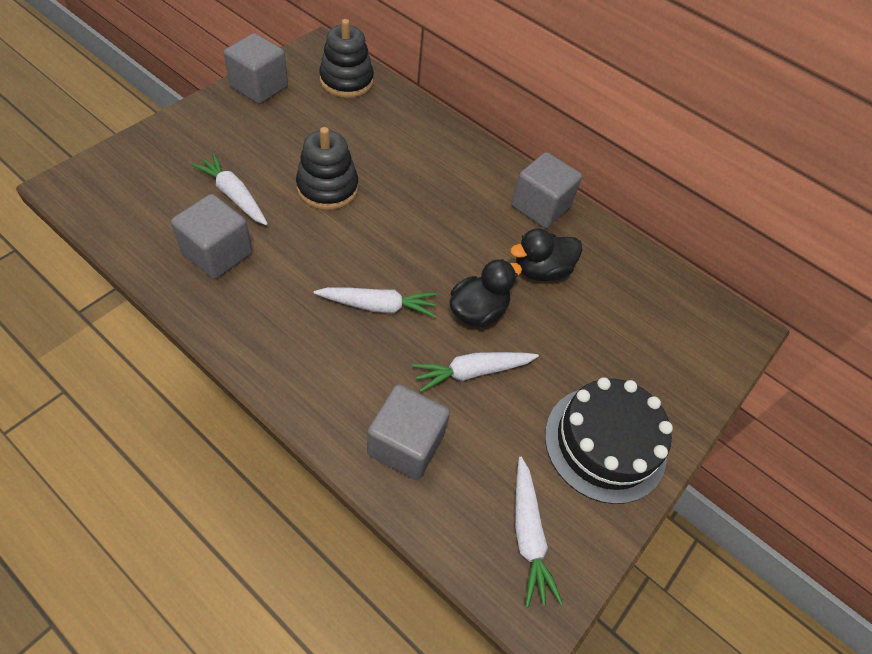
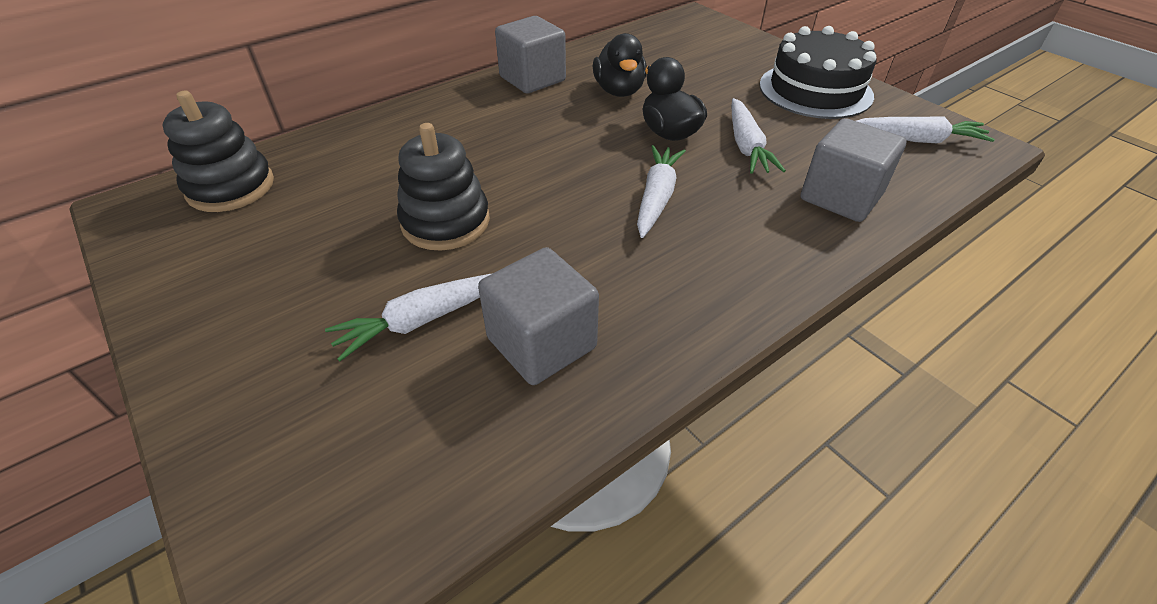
camera: 70 degrees left, 10 degrees down
(259, 87) = (173, 280): grey cube -> none

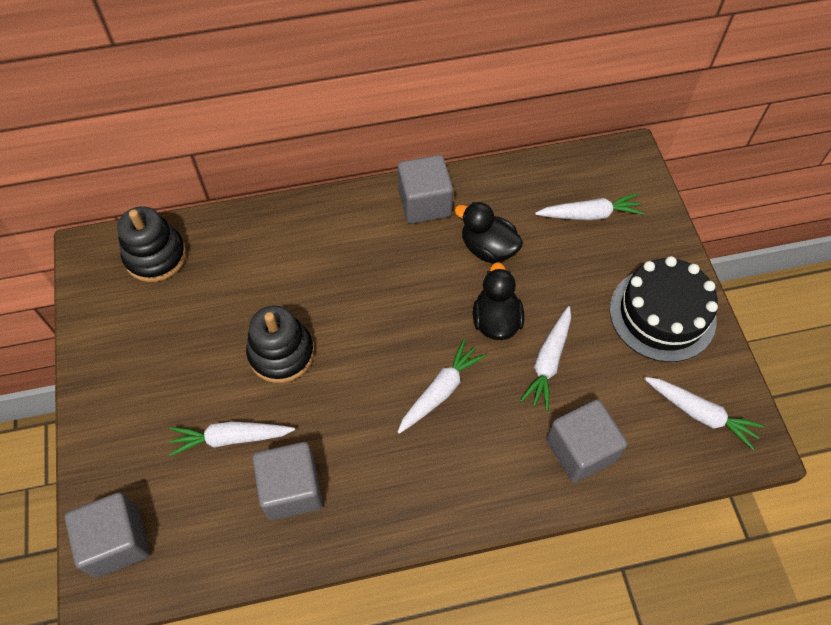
camera: 25 degrees right, 15 degrees up
(291, 513) = (117, 542): none -> grey cube
(619, 91) = (488, 248): black duck -> black duck turned 105 degrees clockwise
(693, 52) = (589, 214): none -> white carrot

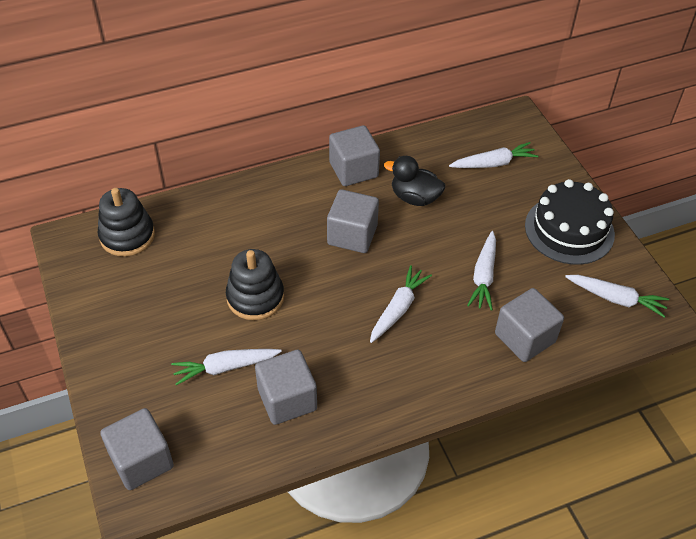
camera: 10 degrees left, 10 degrees down
(406, 288) = (352, 235): none -> grey cube
(496, 320) = (433, 250): black duck -> none

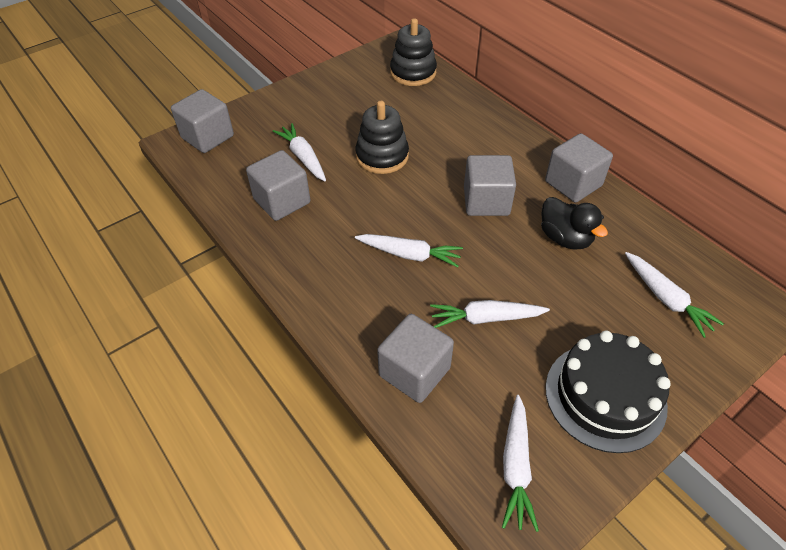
camera: 75 degrees right, 0 degrees up
(414, 198) = (565, 238): black duck -> black duck turned 135 degrees clockwise

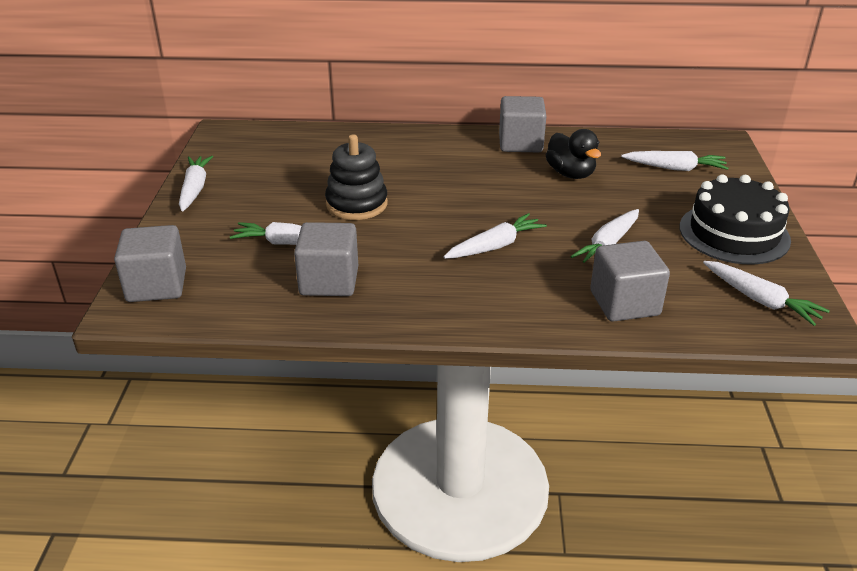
camera: 50 degrees left, 15 degrees down
(317, 82) = (194, 189): none -> white carrot
(413, 73) = (275, 140): black stacking toy -> none
(486, 201) = (486, 185): grey cube -> none
(565, 238) = (570, 174): black duck -> black duck turned 60 degrees clockwise

